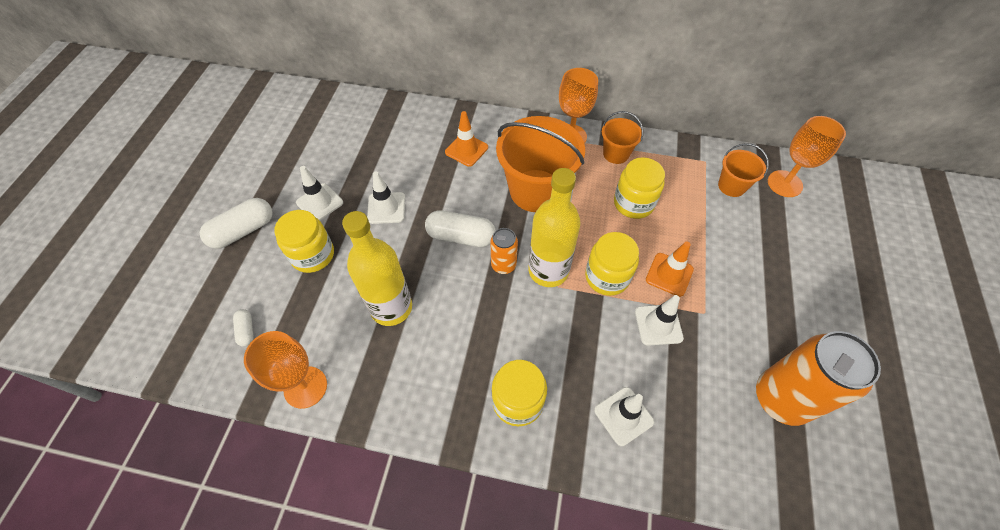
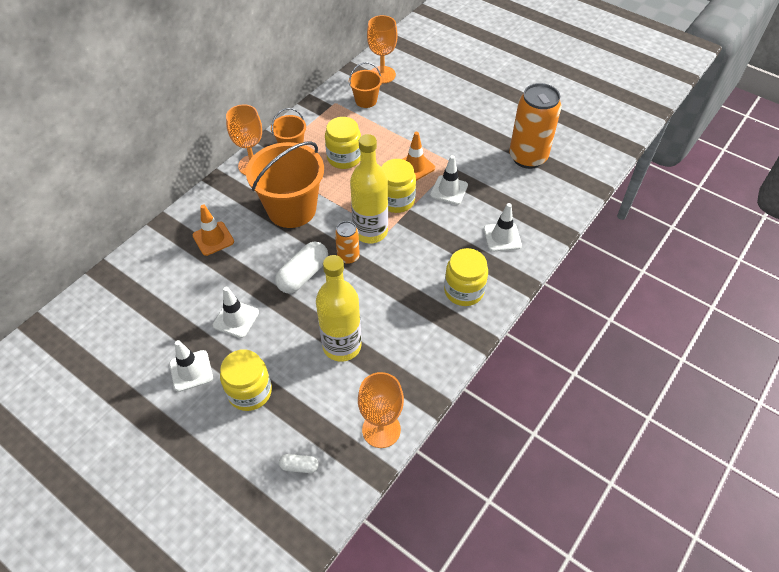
camera: 65 degrees left, 5 degrees down
(243, 231) = (179, 447): white capsule -> none

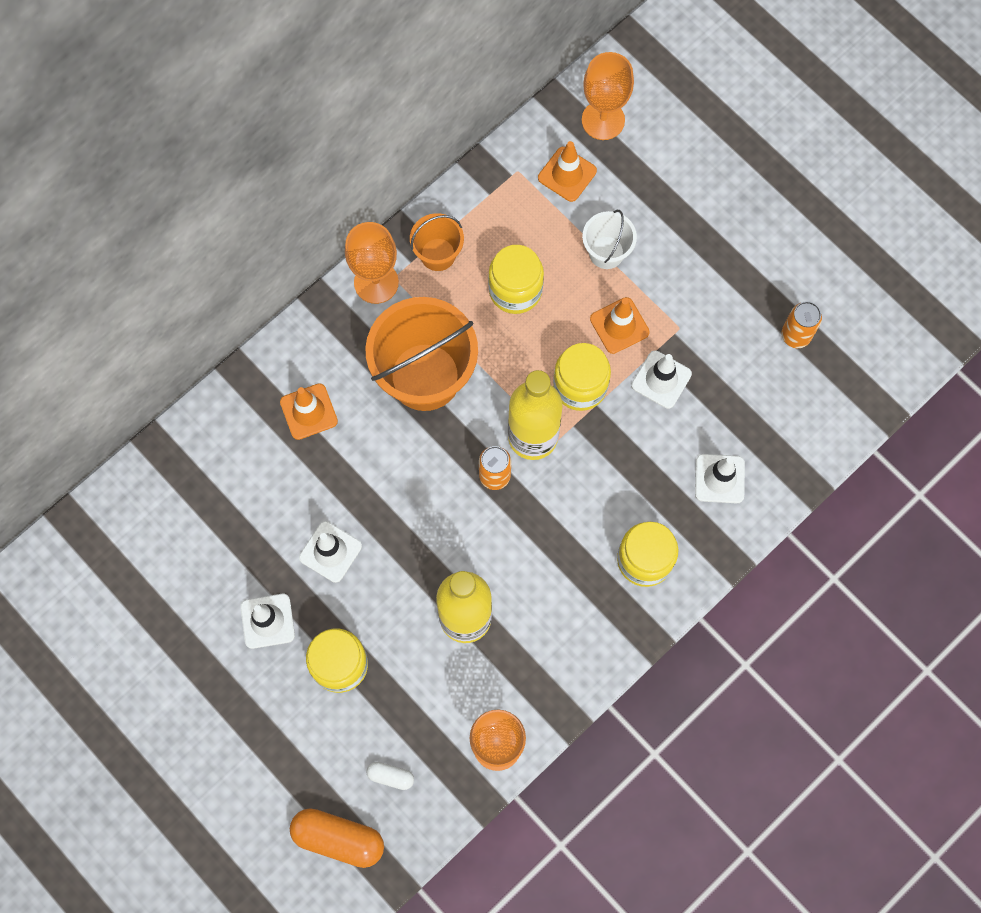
camera: 10 degrees right, 20 degrees up
(261, 523) = (338, 838): none -> orange capsule
(303, 275) = (428, 496): white capsule -> none
(366, 100) = (567, 174): orange bucket -> orange traffic cone
(398, 133) = (606, 252): none -> white bucket
(528, 157) = (795, 335): orange can -> orange can, size x0.51

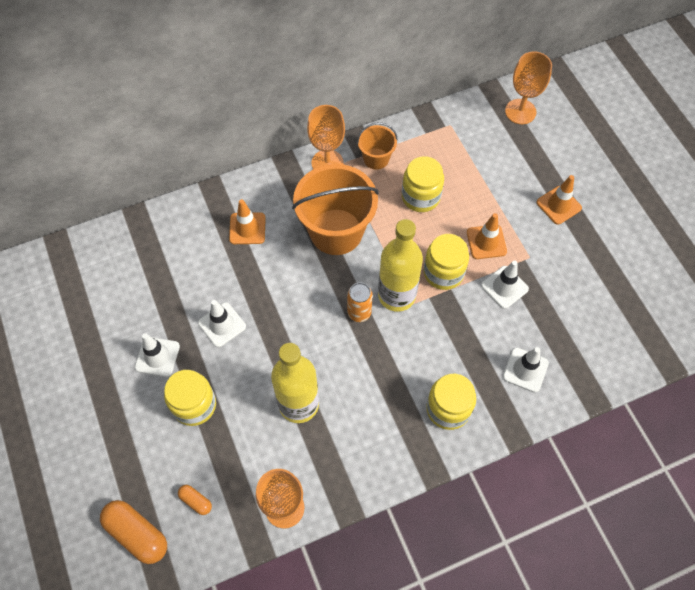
camera: 20 degrees right, 10 degrees down
(390, 776) = (196, 501): white capsule -> orange capsule
(567, 174) = (483, 137): orange traffic cone -> orange traffic cone (558, 205)
(606, 252) = (494, 192): white bucket -> none
(795, 335) = (615, 289): orange can -> none

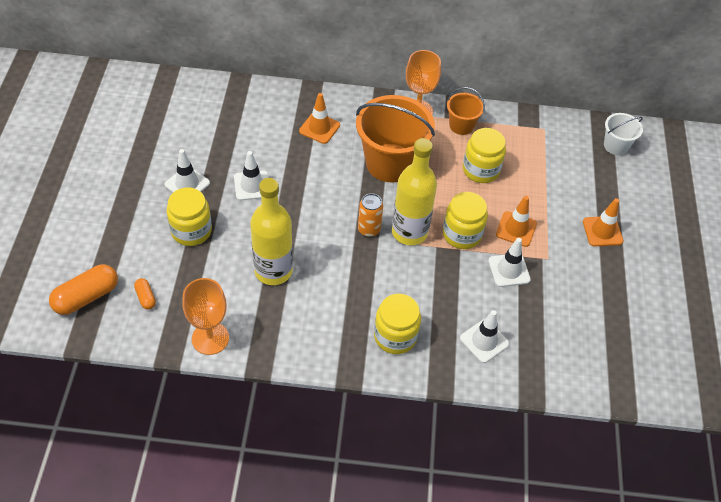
camera: 25 degrees right, 10 degrees down
(137, 534) = (86, 297): orange capsule -> orange capsule turned 75 degrees clockwise
(520, 111) = (616, 146): orange goblet -> white bucket

